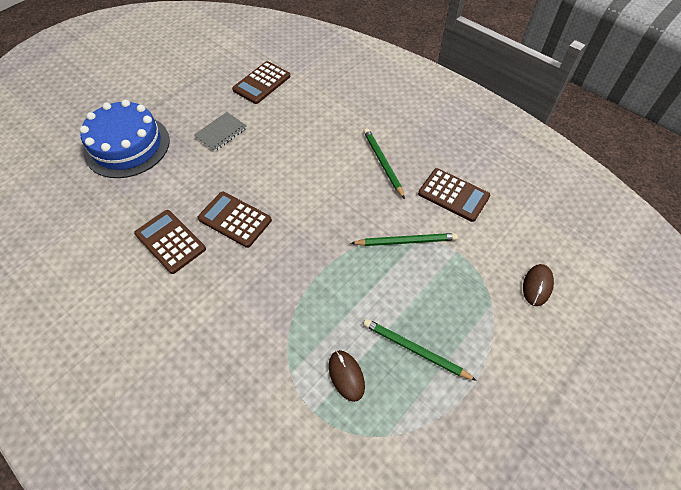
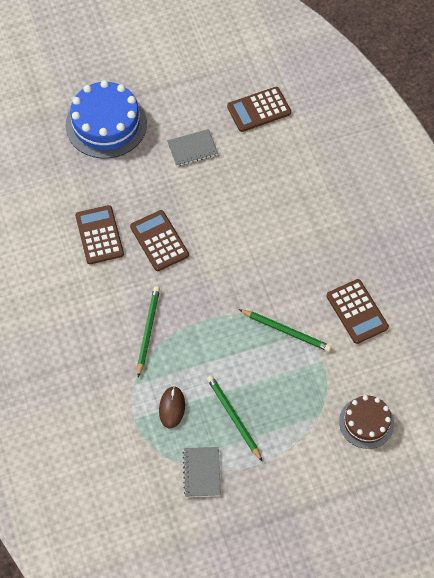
camera: 30 degrees right, 5 degrees up
(382, 163) = (316, 250): green pencil -> green pencil (148, 330)
(424, 431) = (202, 472): none -> grey notebook
(537, 286) = (366, 422): brown mouse -> brown cake

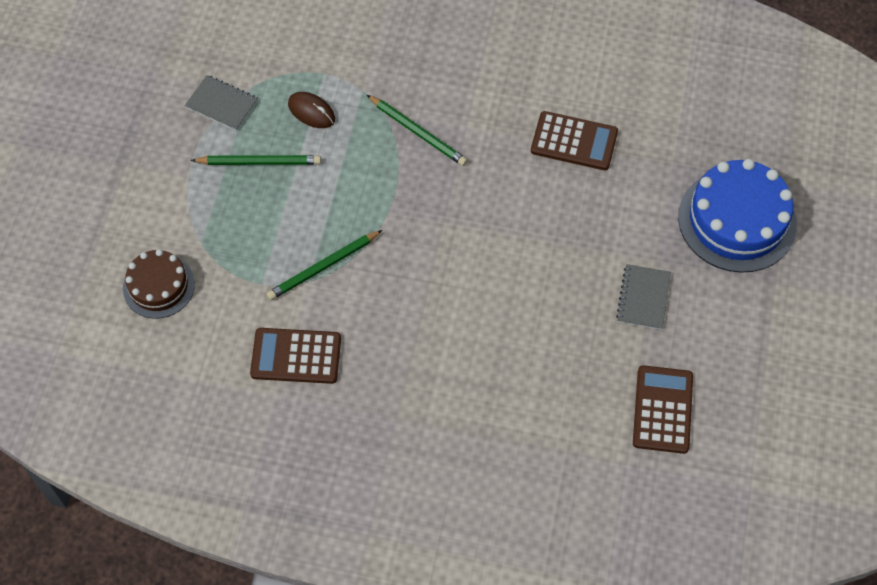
camera: 120 degrees right, 0 degrees up
(159, 241) = (528, 197): brown calculator -> none

